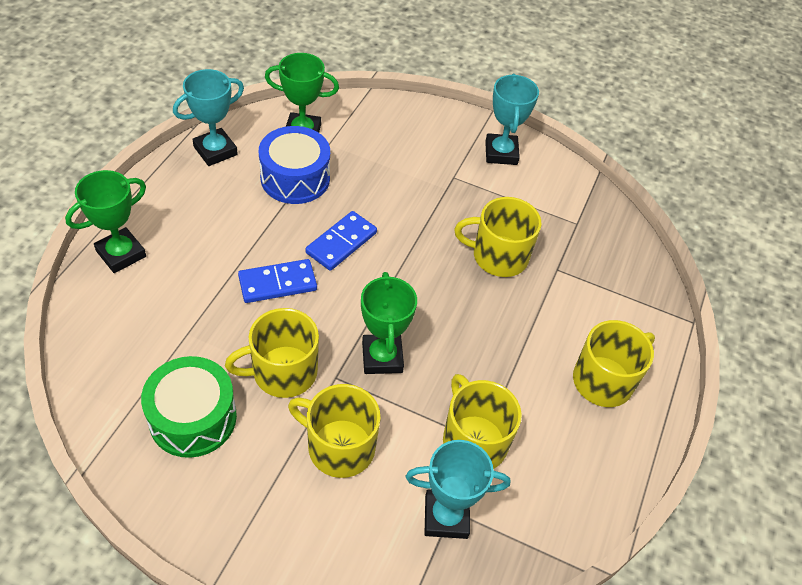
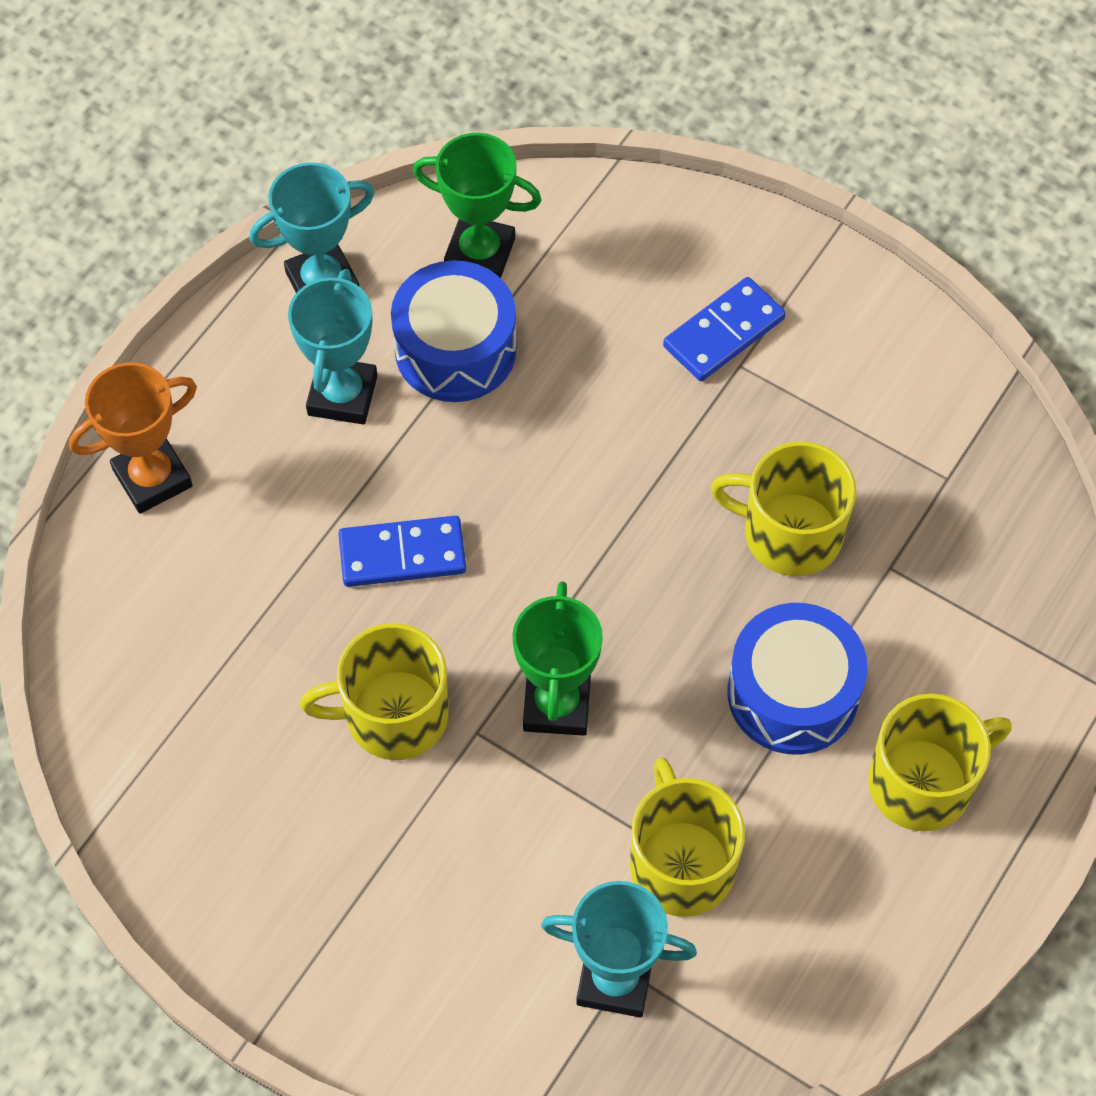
camera: 15 degrees right, 10 degrees up
(121, 254) = (152, 478): green trophy -> orange trophy
(193, 418) = (247, 778): green drum -> none
(339, 446) = (466, 849): yellow mug -> none
(341, 243) = (519, 485): blue domino -> blue domino (724, 333)
(501, 153) = (838, 319): turquoise trophy -> turquoise trophy (342, 395)
(519, 339) = (792, 693): none -> blue drum

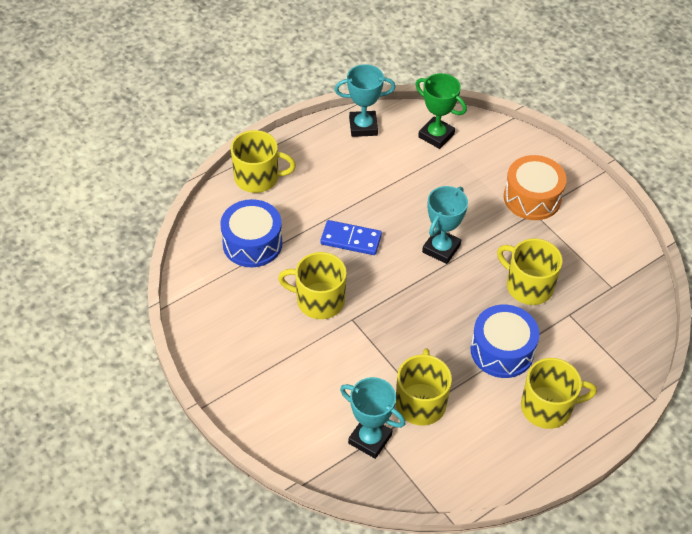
camera: 20 degrees right, 10 degrees down
(152, 478) = (258, 177): orange trophy -> yellow mug
(342, 395) = (352, 171): turquoise trophy -> turquoise trophy (441, 249)
(455, 349) = (409, 168): blue drum -> blue drum (252, 243)
(556, 705) = (392, 320): green trophy -> none
(724, 333) = (532, 198): blue domino -> orange drum

